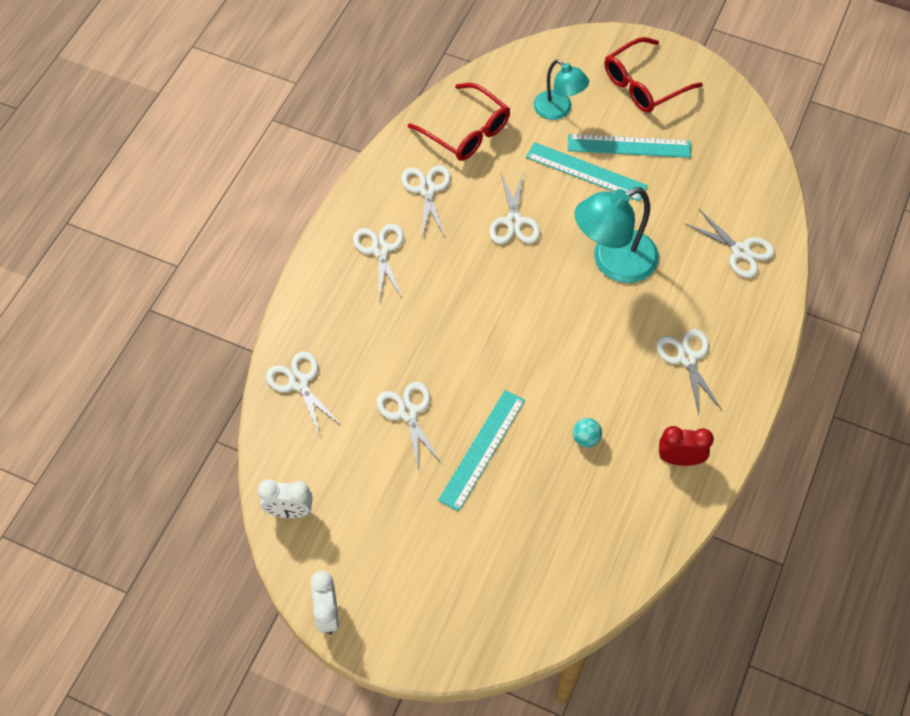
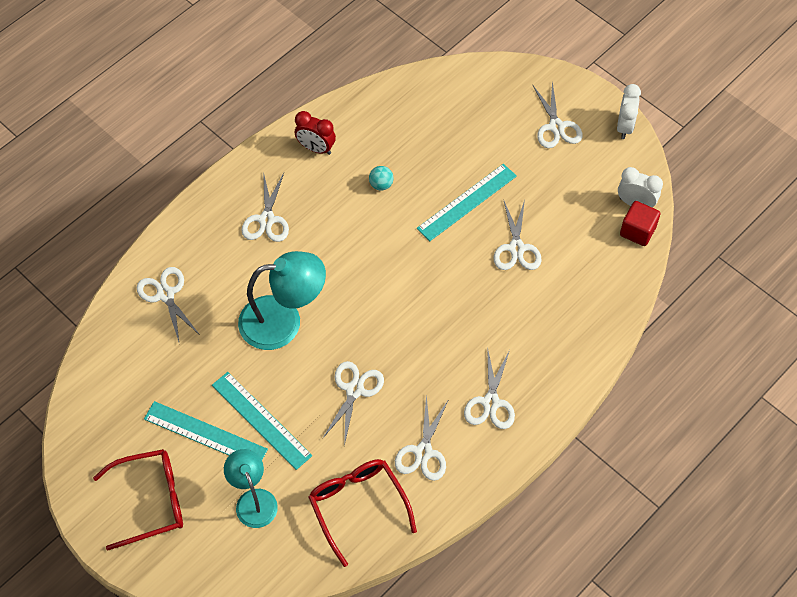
camera: 160 degrees left, 0 degrees up
(279, 477) = (637, 231): none -> red cube
(299, 383) = (601, 301): white scissors -> white scissors (556, 126)

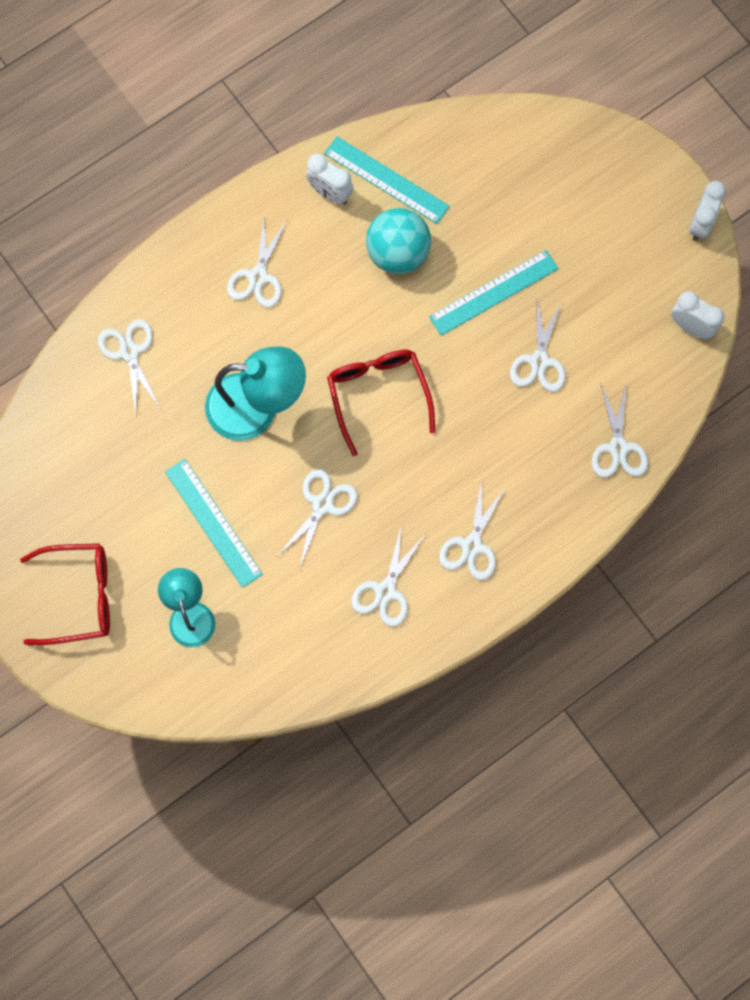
camera: 10 degrees right, 15 degrees up
(205, 434) = (149, 528): turquoise ruler -> turquoise ruler (386, 180)
(316, 148) = (330, 193): red clock -> white clock
(358, 507) = (303, 642): red glasses -> red glasses (378, 395)
(381, 185) = (398, 253): turquoise ball -> turquoise ball, size x2.22
(556, 126) = (619, 211): white scissors -> white scissors (618, 447)
(637, 231) = (685, 363): red cube -> none

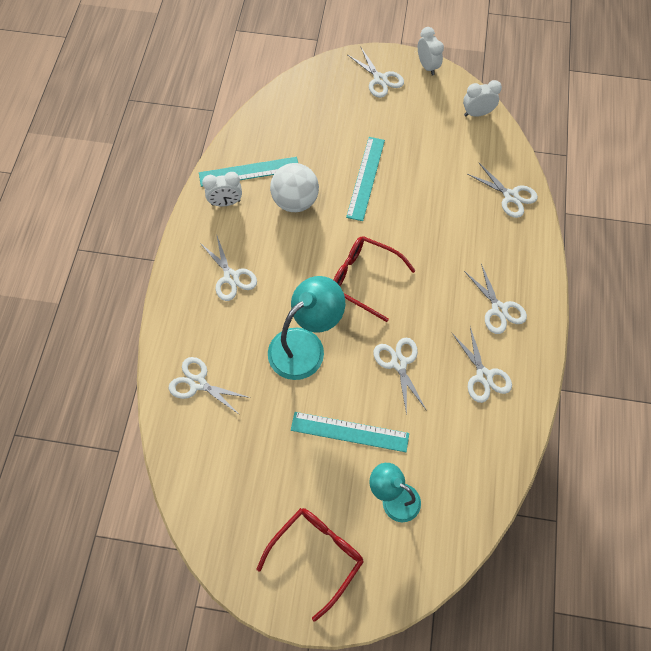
camera: 45 degrees left, 10 degrees down
(398, 253) = (295, 201): turquoise ball -> white ball
(539, 361) = (426, 190): white scissors -> white scissors (380, 79)

